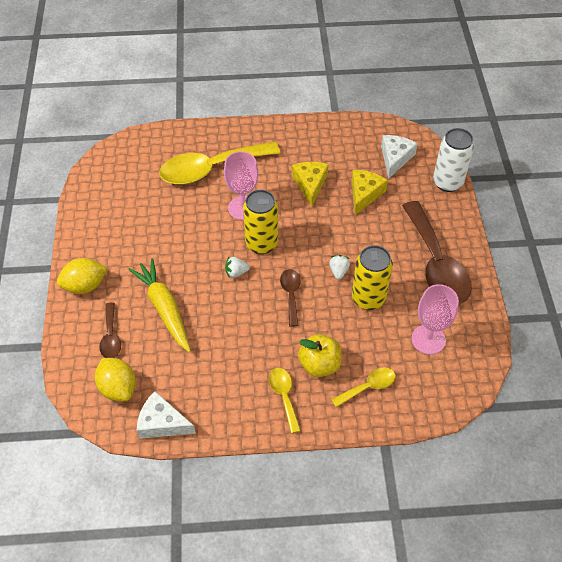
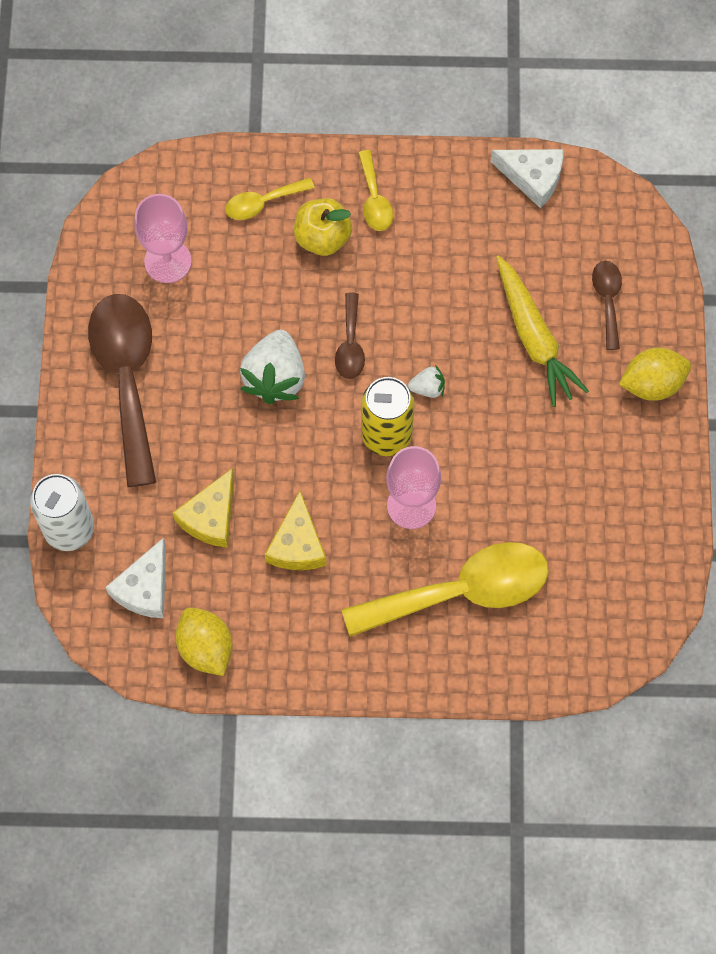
camera: 175 degrees left, 15 degrees up
(118, 388) = (592, 227): yellow lemon -> yellow lemon (205, 648)
(338, 271) = (275, 377): white strawberry -> white strawberry, size x2.08
(368, 298) = (239, 329): yellow can -> none

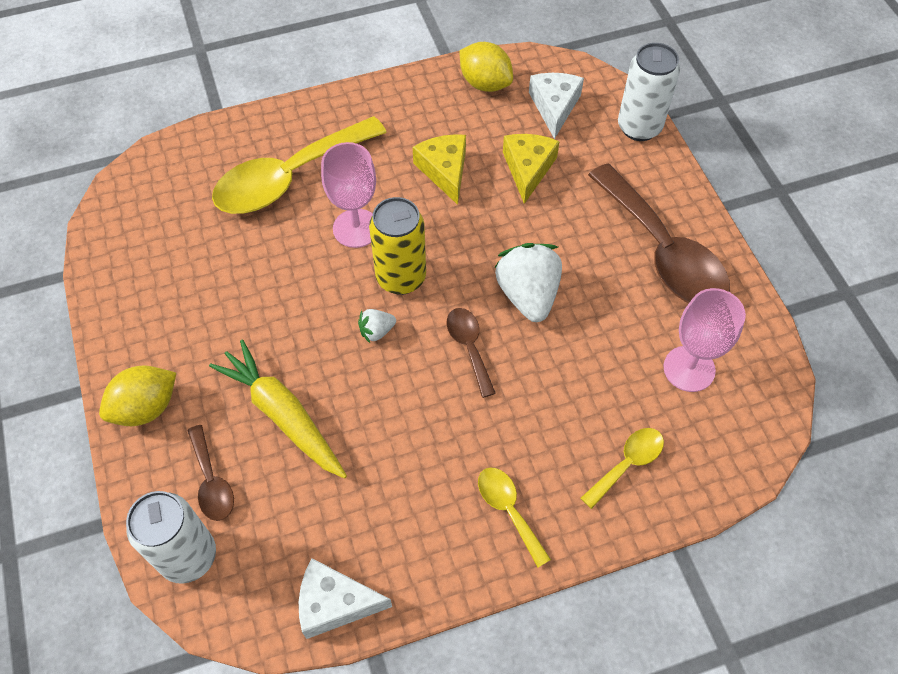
camera: 160 degrees right, 10 degrees down
(322, 238) = (545, 447): yellow apple -> none
(638, 248) = (188, 556): none -> white can

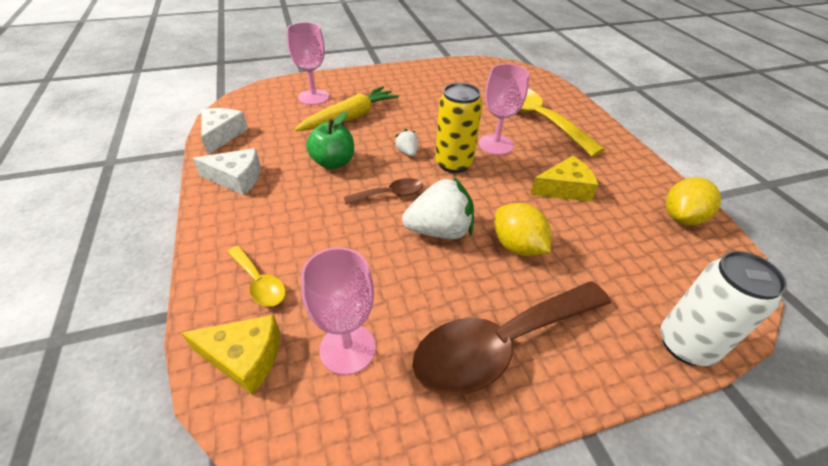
camera: 90 degrees right, 15 degrees down
(146, 408) = (364, 78): yellow lemon -> yellow lemon (517, 246)
(188, 556) = (273, 92): white can -> none
(212, 482) = (314, 97): brown spoon -> pink goblet
(405, 422) = (333, 162): none -> green apple
(508, 510) = (248, 207): yellow spoon -> none
(528, 169) = (584, 240): yellow cheese -> yellow cheese (244, 357)
(554, 107) = (678, 267): white cheese -> white cheese (236, 178)

